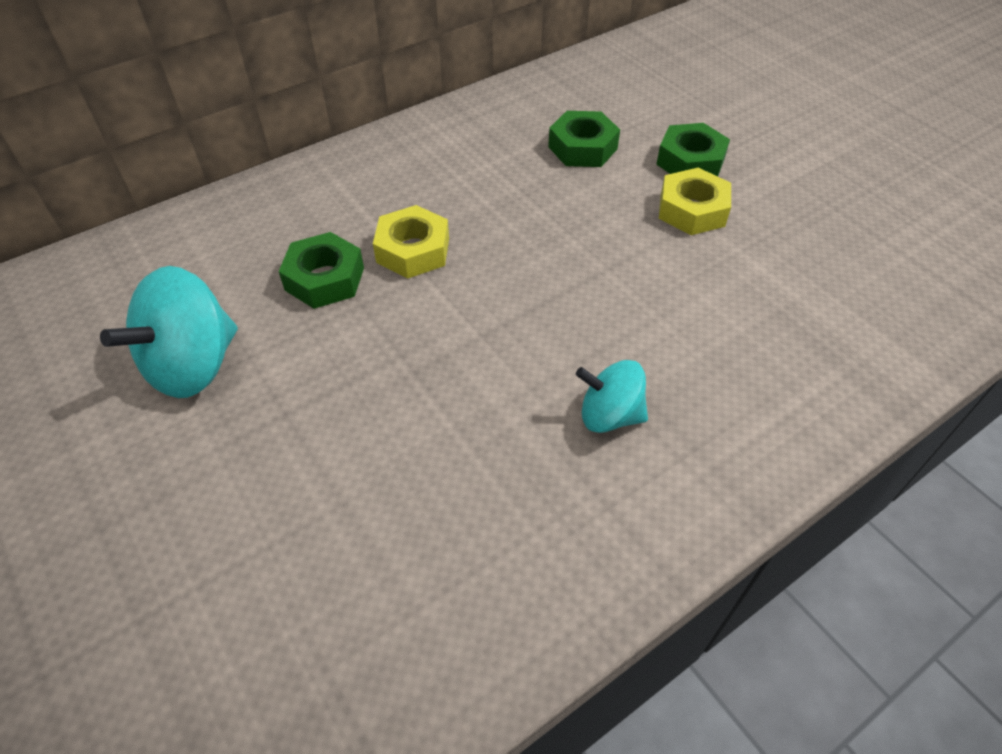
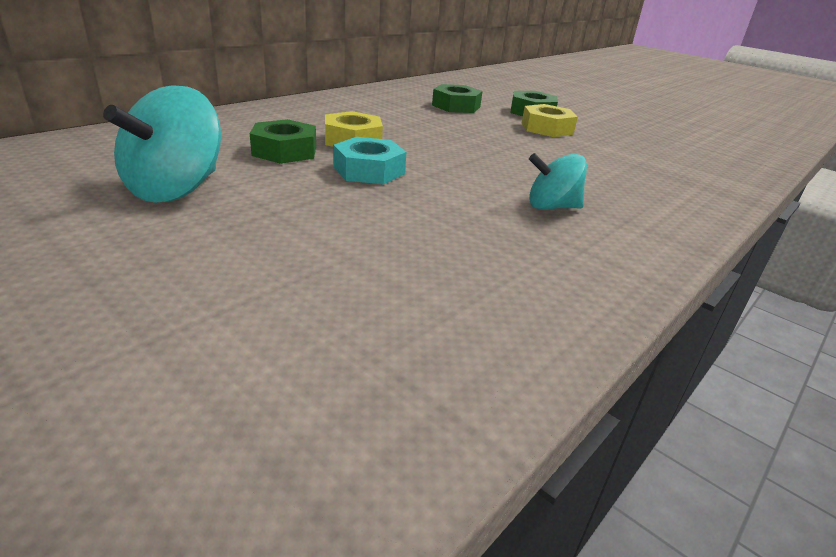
camera: 15 degrees left, 20 degrees down
(412, 325) = (369, 170): none -> turquoise nut

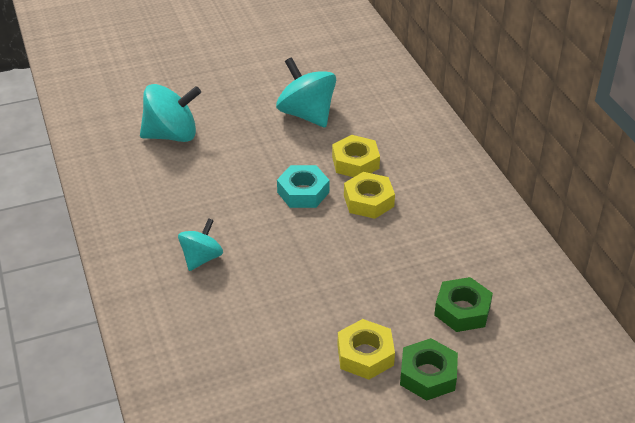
camera: 120 degrees right, 10 degrees up
(284, 151) = (355, 162): green nut -> yellow nut
(300, 302) = (172, 135): none -> turquoise spinning top

